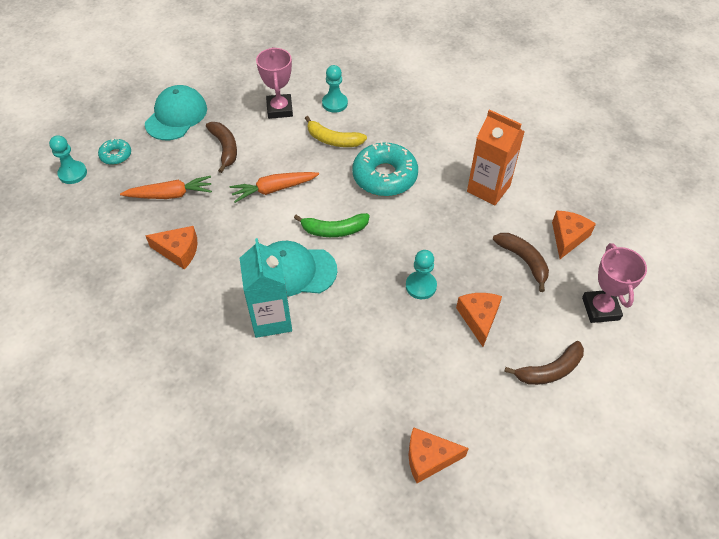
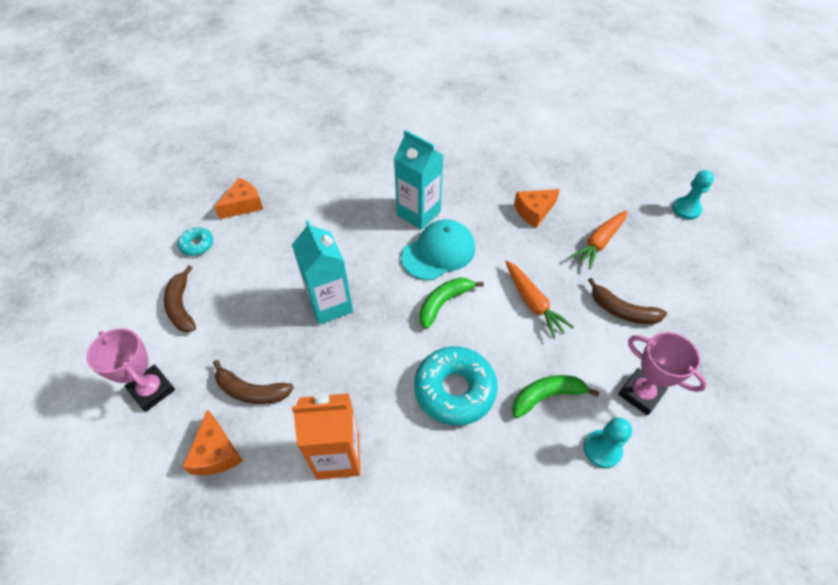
camera: 140 degrees right, 0 degrees up
(116, 155) = (685, 242): turquoise donut -> turquoise donut (197, 245)
(176, 116) = (707, 310): turquoise cap -> none
(274, 189) = (533, 303): orange carrot -> orange carrot turned 120 degrees clockwise
(333, 140) = (547, 396): yellow banana -> green banana
(421, 286) = (330, 305): turquoise pawn -> turquoise carton
(479, 318) = (263, 310): orange cheese -> none
(549, 370) = (181, 306): brown banana -> brown banana turned 45 degrees counterclockwise

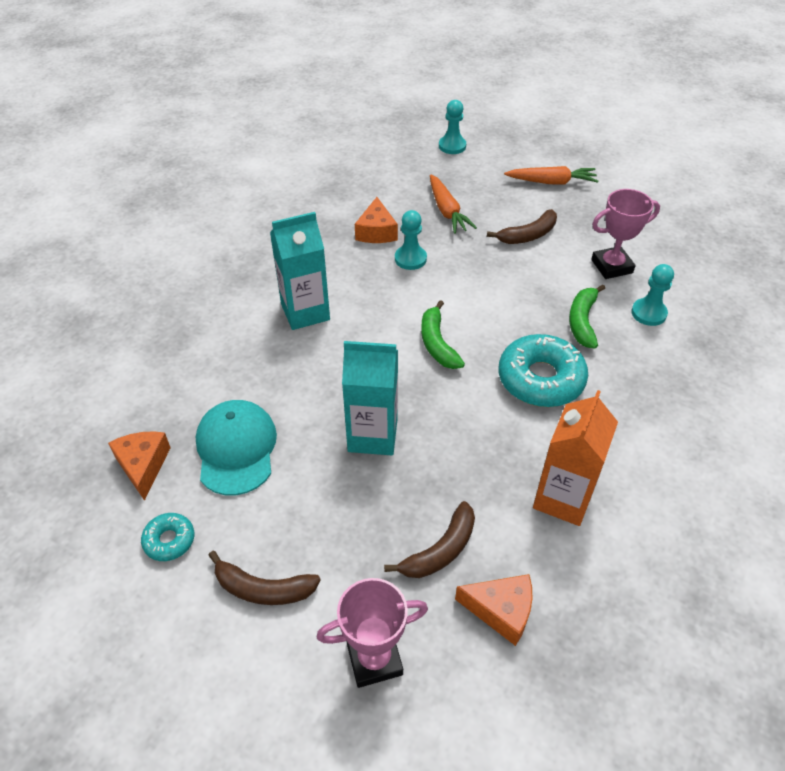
camera: 60 degrees left, 5 degrees down
(438, 252) = (371, 320): turquoise cap -> turquoise cap (236, 449)
(522, 245) = (410, 259): none -> turquoise pawn
(533, 303) = (481, 283): orange carrot -> orange carrot (551, 182)

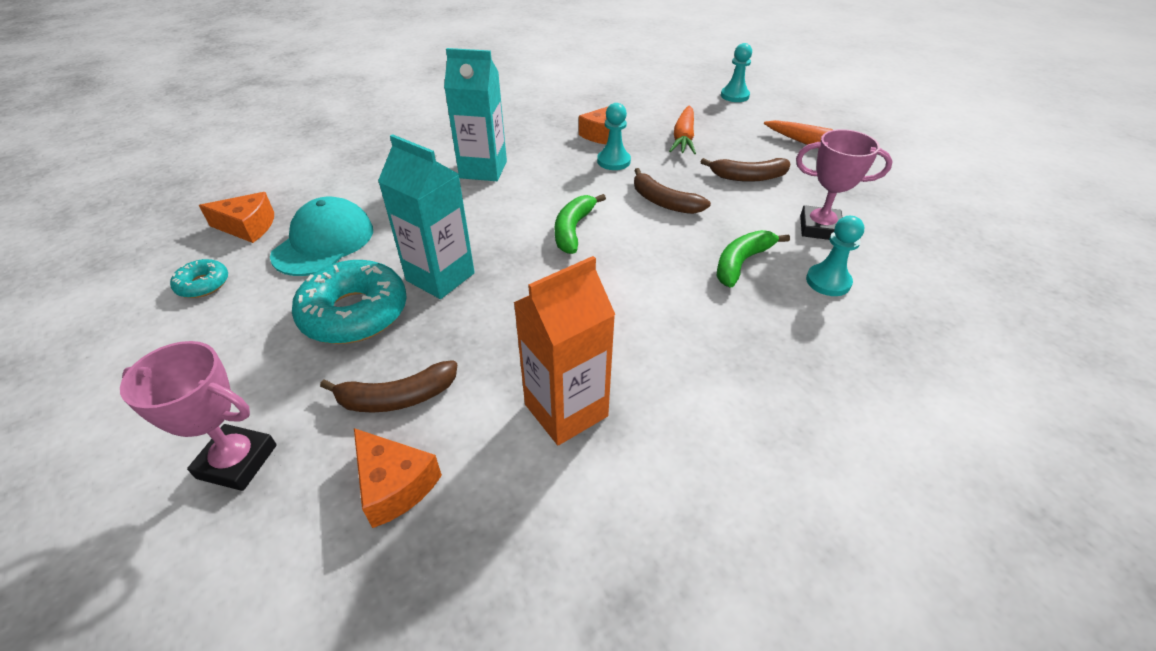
camera: 30 degrees right, 5 degrees down
(143, 466) = (248, 227): orange cheese -> orange cheese turned 75 degrees clockwise
(263, 588) = (222, 353): brown banana -> brown banana (664, 202)
(540, 379) = (647, 294): turquoise donut -> turquoise donut (355, 313)

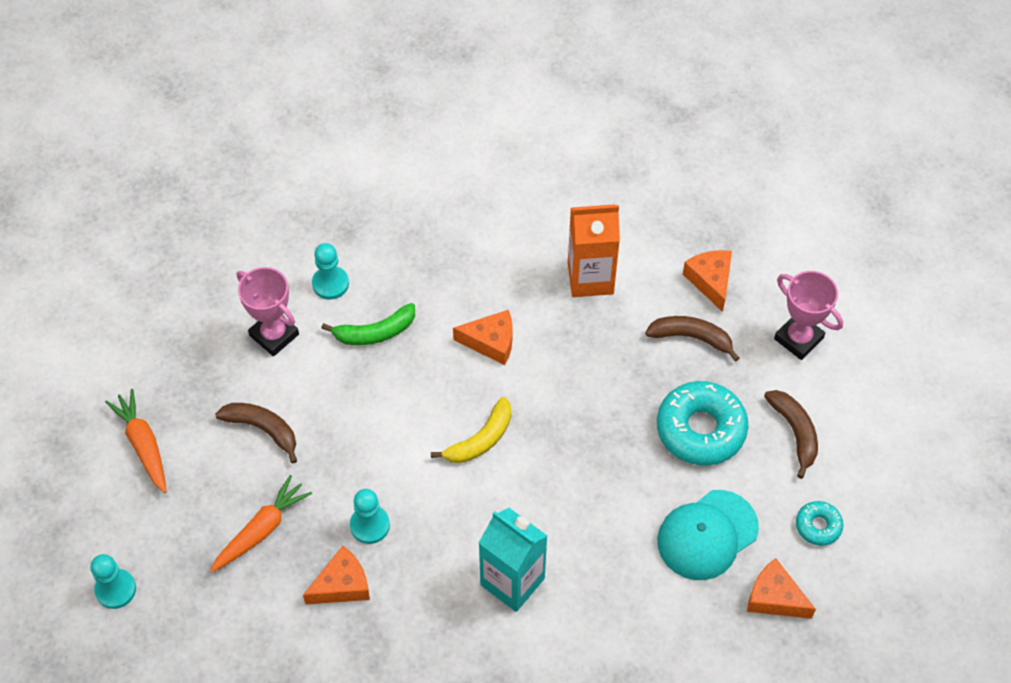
camera: 150 degrees left, 15 degrees up
(440, 277) = (621, 437): turquoise carton -> none
(573, 229) = (480, 440): green banana -> yellow banana
(627, 299) = (491, 342): none -> orange cheese
(664, 202) = (373, 435): brown banana -> brown banana (795, 432)

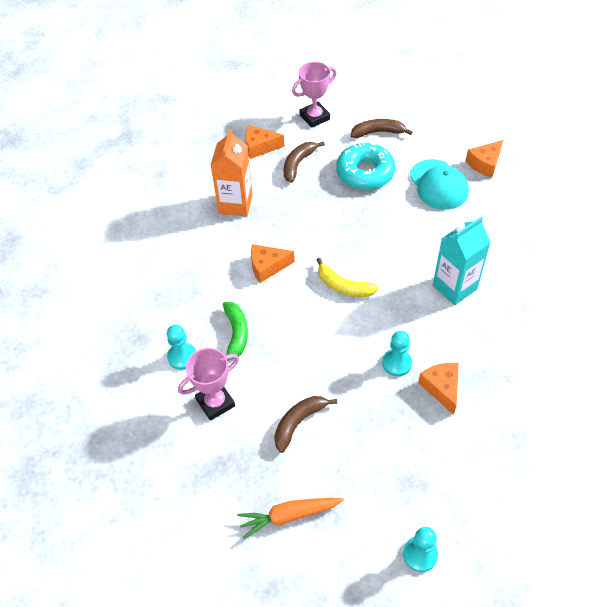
camera: 75 degrees left, 5 degrees down
(261, 530) = (386, 436): orange carrot -> none
(480, 440) = (343, 286): yellow banana -> yellow banana turned 150 degrees clockwise
(491, 342) = (267, 266): orange cheese -> orange cheese turned 120 degrees counterclockwise
(818, 526) = (442, 136): turquoise donut -> none

